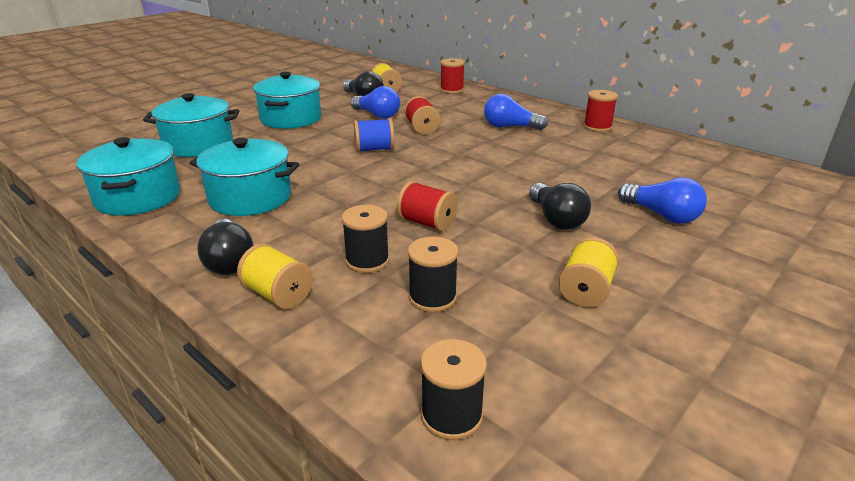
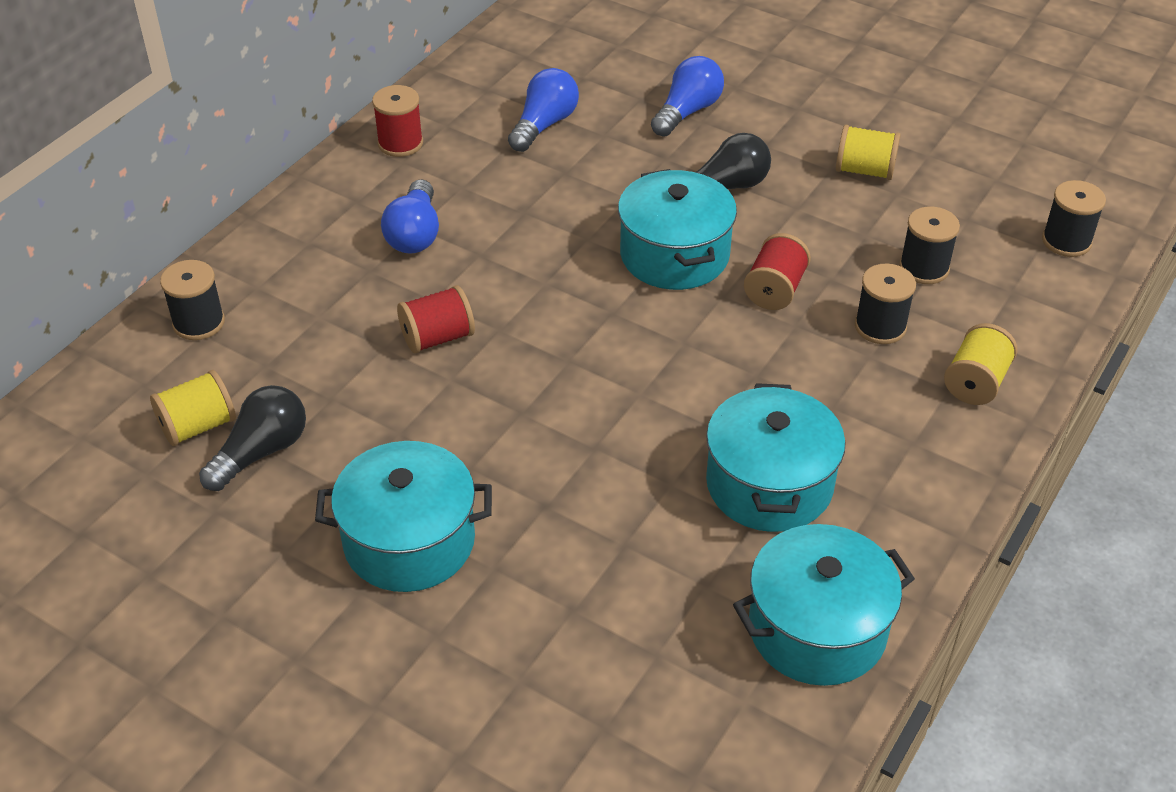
camera: 100 degrees left, 15 degrees up
(198, 145) = (581, 644): turquoise pot -> turquoise pot (674, 255)
(229, 261) = (935, 447): black light bulb -> none
(374, 149) = (548, 382): blue spool -> none
(377, 115) = (372, 410): blue light bulb -> blue light bulb (544, 125)
(452, 90) = (199, 323): red spool -> black spool

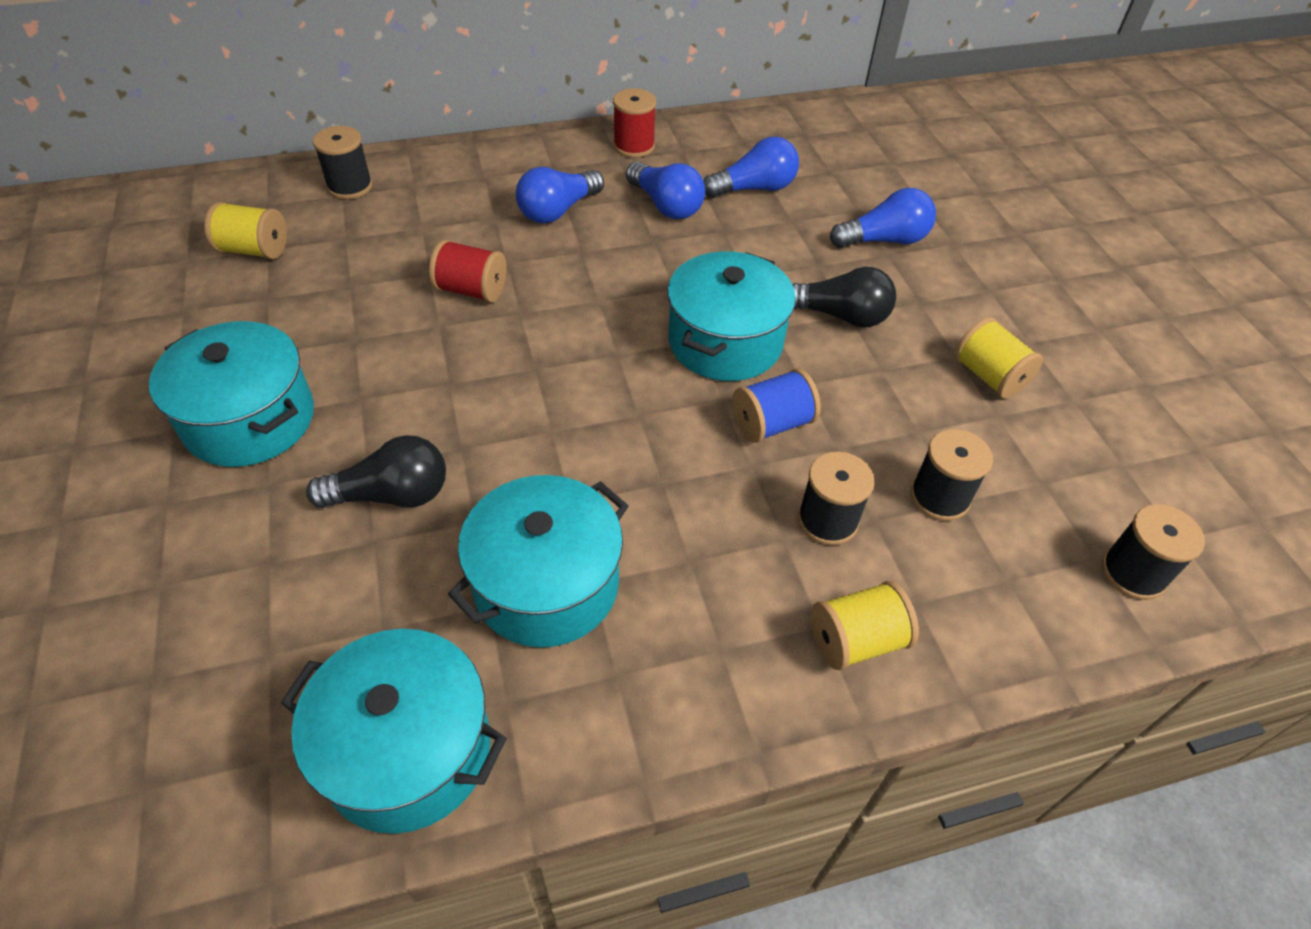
camera: 40 degrees right, 5 degrees up
(261, 452) = (261, 292): black light bulb -> black light bulb (391, 495)
(495, 178) = (666, 205): none -> blue light bulb
(775, 290) = (772, 424): red spool -> blue spool

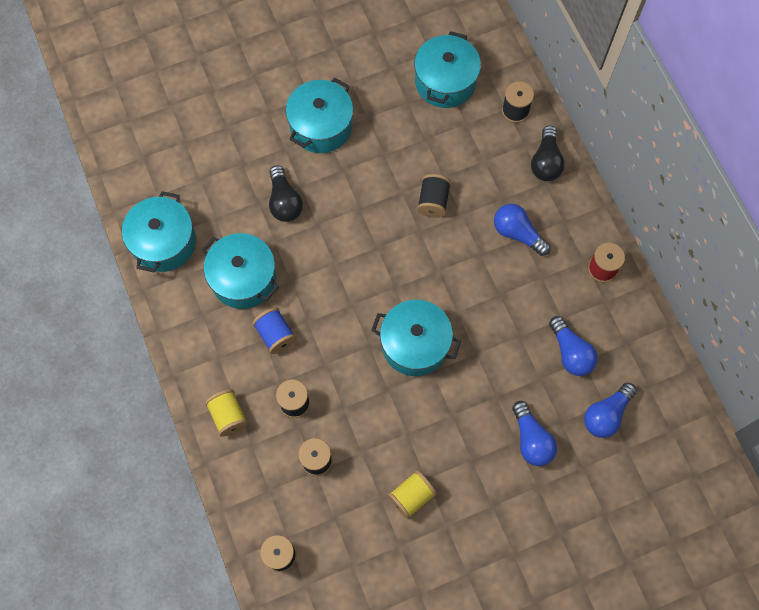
camera: 85 degrees right, 20 degrees up
(254, 250) = (445, 82): yellow spool -> turquoise pot
(471, 290) = (433, 201): red spool -> black spool
(666, 205) = (538, 297): blue light bulb -> blue light bulb (606, 414)
(772, 424) = (355, 373): blue spool -> blue spool (275, 335)
(840, 316) = (449, 410): black light bulb -> black light bulb (546, 162)

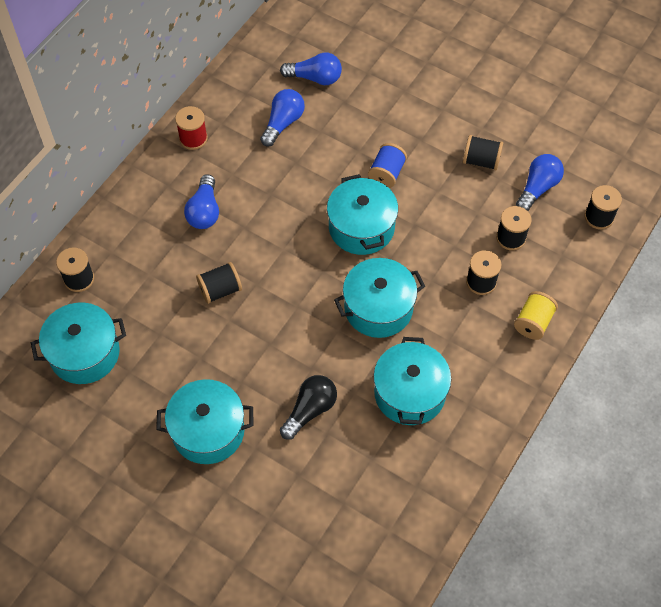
camera: 125 degrees left, 10 degrees down
(164, 242) = (430, 487): turquoise pot -> turquoise pot (378, 308)
(275, 335) = (438, 333): blue spool -> blue spool (386, 173)
(411, 496) = (481, 161): yellow spool -> black spool
(531, 439) = (373, 112): blue light bulb -> blue light bulb (538, 188)
(546, 162) = (118, 227): black light bulb -> none

